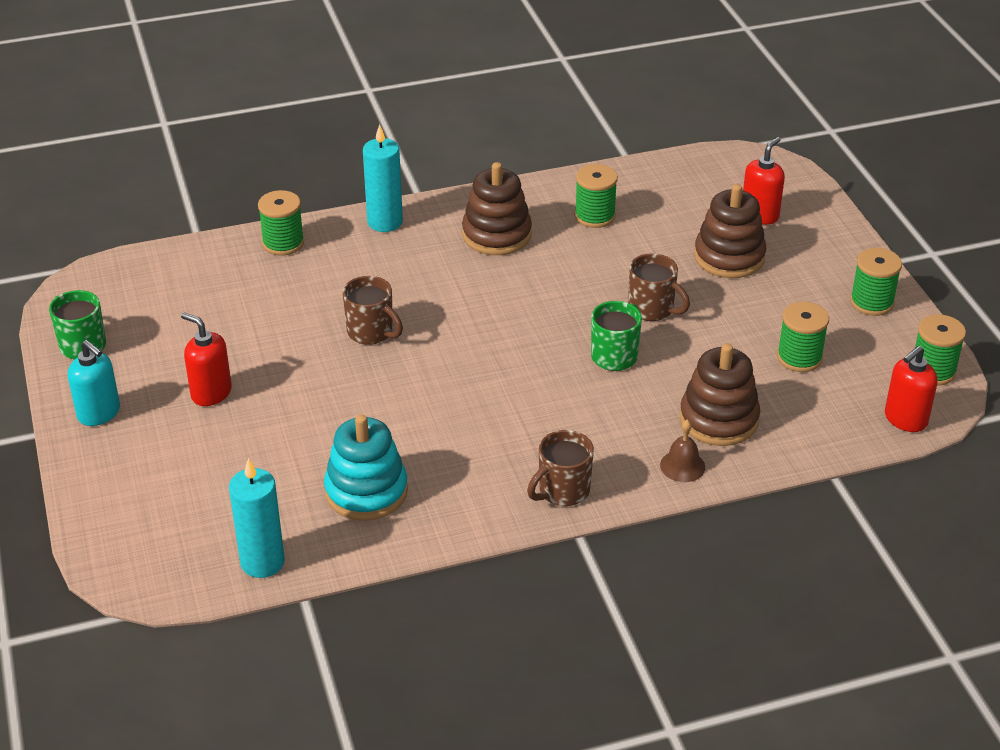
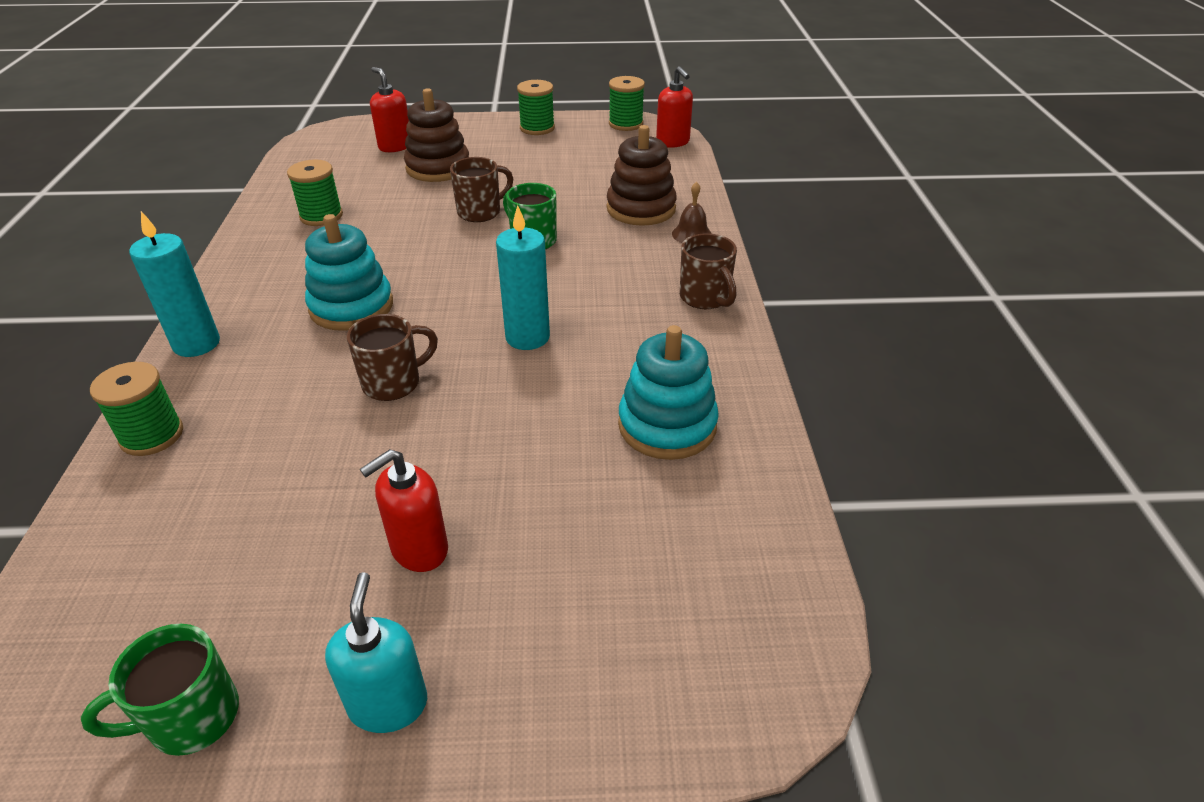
camera: 75 degrees left, 0 degrees up
(99, 413) = (388, 704): turquoise soap dispenser -> turquoise soap dispenser turned 60 degrees counterclockwise
(262, 562) = (768, 533): turquoise candle -> turquoise candle (527, 337)
(461, 280) = (351, 307): none -> turquoise stacking toy
(496, 235) = (296, 273): brown stacking toy -> none
(799, 358) = (584, 164): green spool -> none

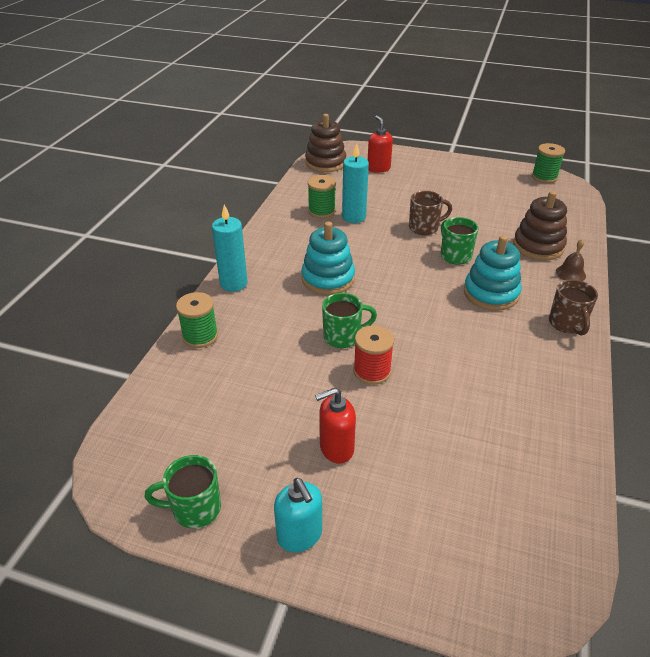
camera: 20 degrees right, 0 degrees up
(388, 704) = (300, 535): turquoise soap dispenser -> turquoise soap dispenser turned 135 degrees clockwise
(393, 383) = (343, 337): brown mug -> green mug
(438, 168) = (403, 189): brown stacking toy -> brown stacking toy (325, 163)
(449, 422) = (372, 371): none -> red spool
(527, 337) = (435, 325): turquoise candle -> turquoise candle (354, 217)
(537, 128) = (478, 170): green spool -> none
(667, 425) = (514, 410): turquoise stacking toy -> turquoise stacking toy (491, 293)
(673, 142) = (576, 198): red soap dispenser -> none

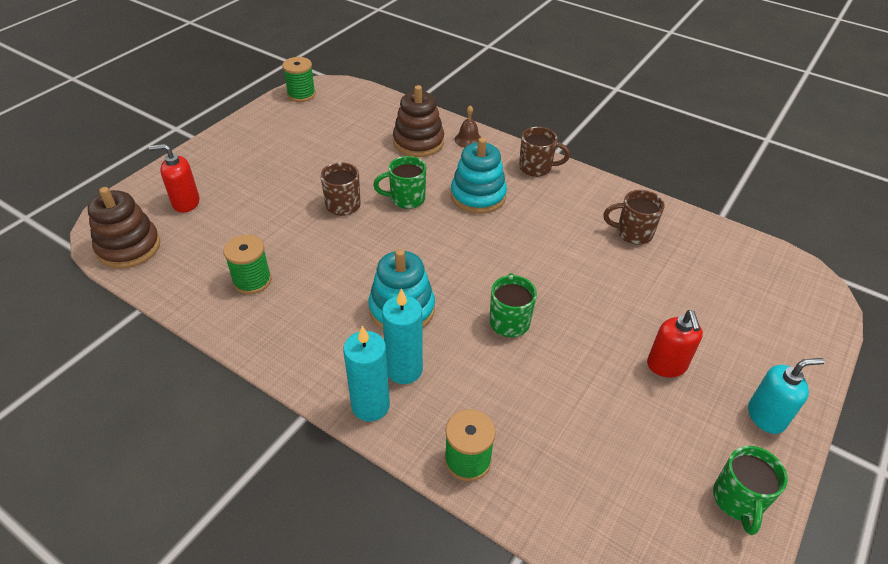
camera: 75 degrees left, 5 degrees up
(354, 217) = (285, 254): turquoise candle -> turquoise candle (404, 370)
(372, 371) = (568, 312): red spool -> none
(516, 409) = (633, 233): none -> brown mug

